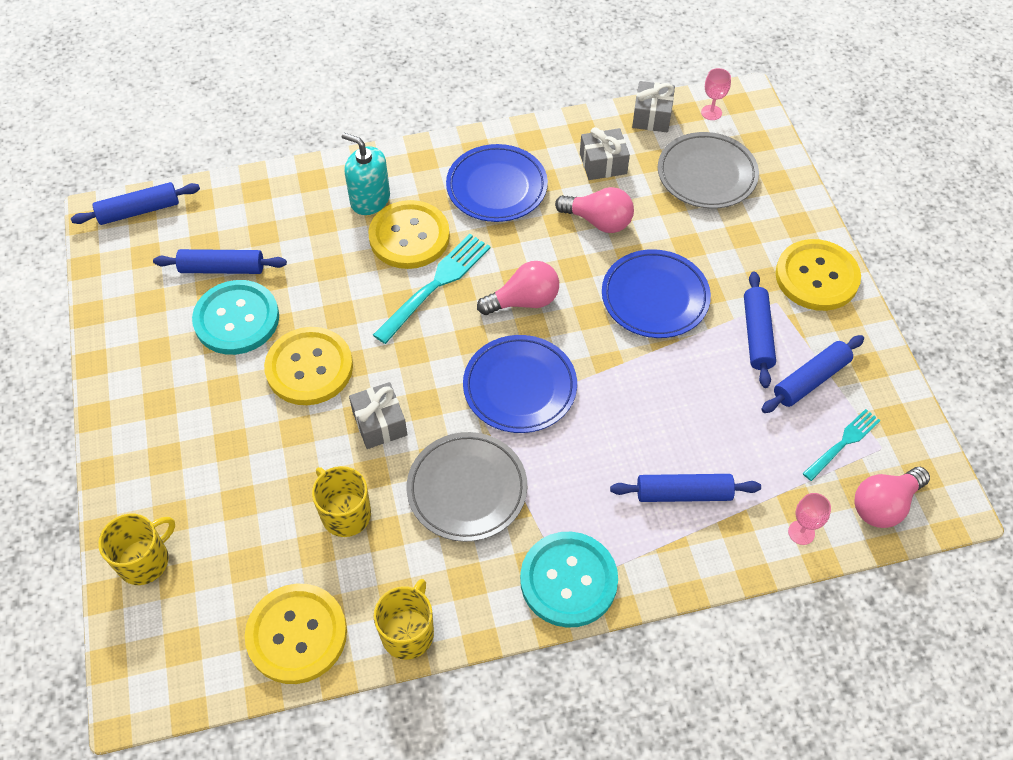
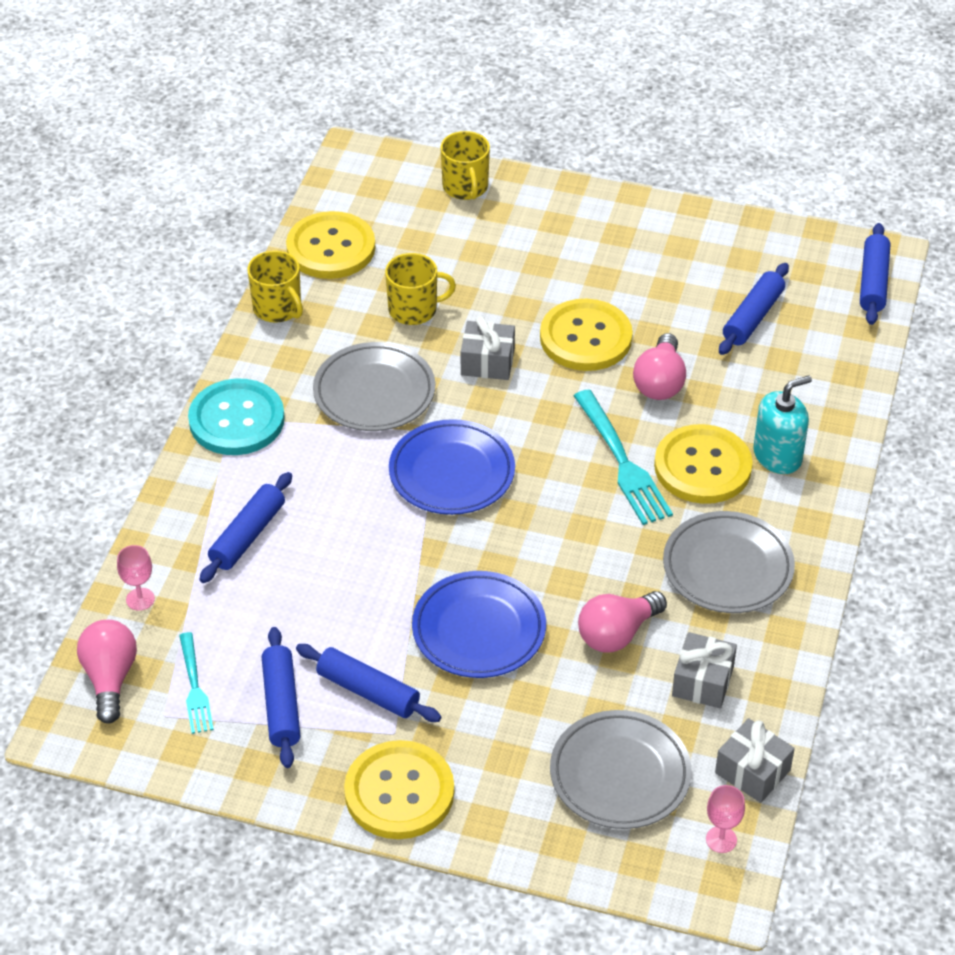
camera: 120 degrees right, 10 degrees down
(236, 319) = (680, 308): turquoise button -> none
(496, 187) = (727, 567): blue plate -> grey plate
(524, 301) = (552, 521): pink light bulb -> pink light bulb (660, 382)

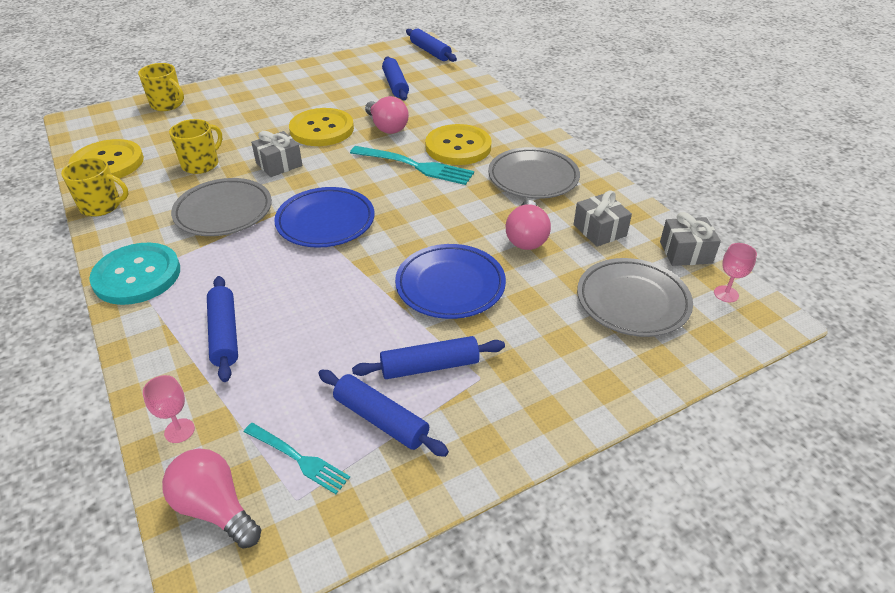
camera: 45 degrees left, 5 degrees down
(399, 792) = (533, 411): yellow button -> none
(777, 455) = (485, 125): turquoise soap dispenser -> none

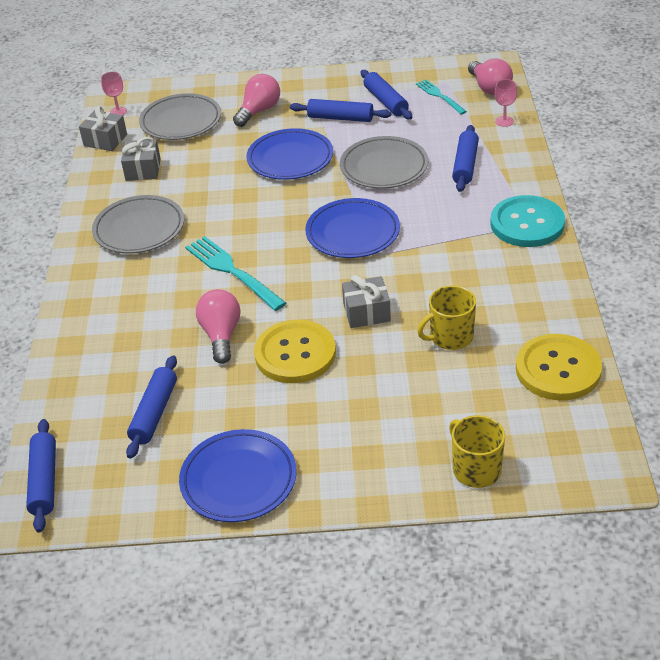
camera: 150 degrees left, 0 degrees up
(101, 206) = (561, 306): yellow mug -> none
(223, 211) = (441, 267): grey plate -> grey plate (384, 167)
(317, 73) = (238, 480): none -> blue plate
(458, 147) = (171, 284): yellow button -> none
(526, 238) = (203, 178): pink light bulb -> pink light bulb (259, 111)

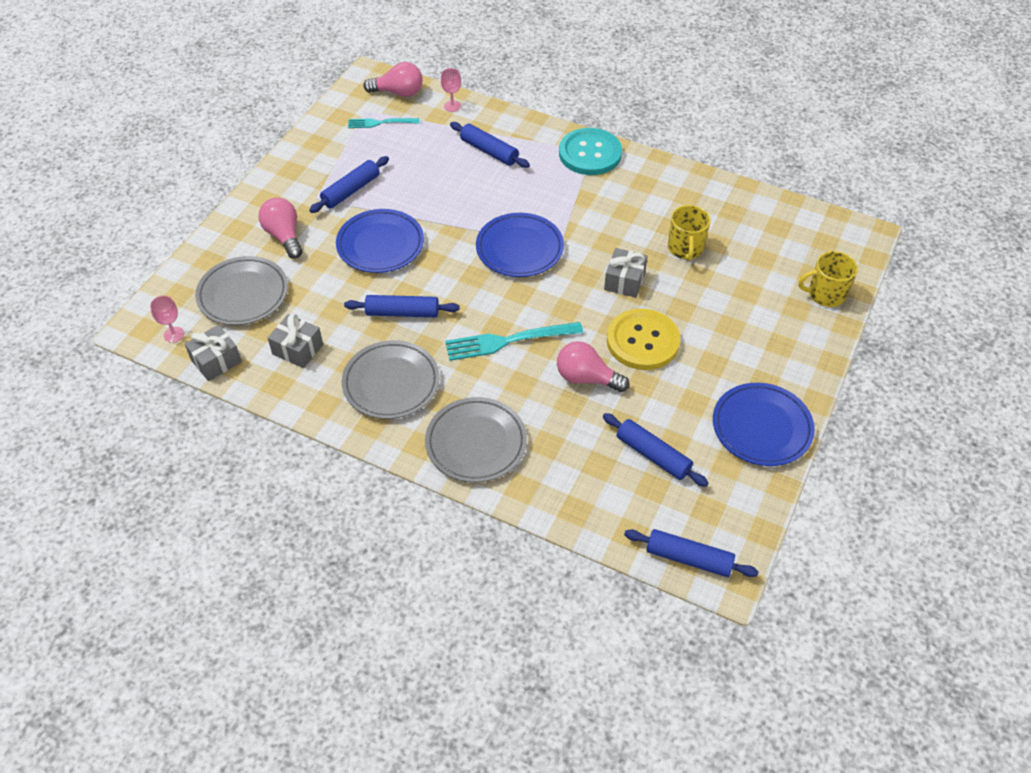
camera: 65 degrees left, 10 degrees up
(384, 167) = (448, 195): grey plate -> grey plate (476, 443)
(385, 101) = (355, 155): blue rolling pin -> blue rolling pin (402, 313)
(558, 369) = (756, 212): yellow button -> none

